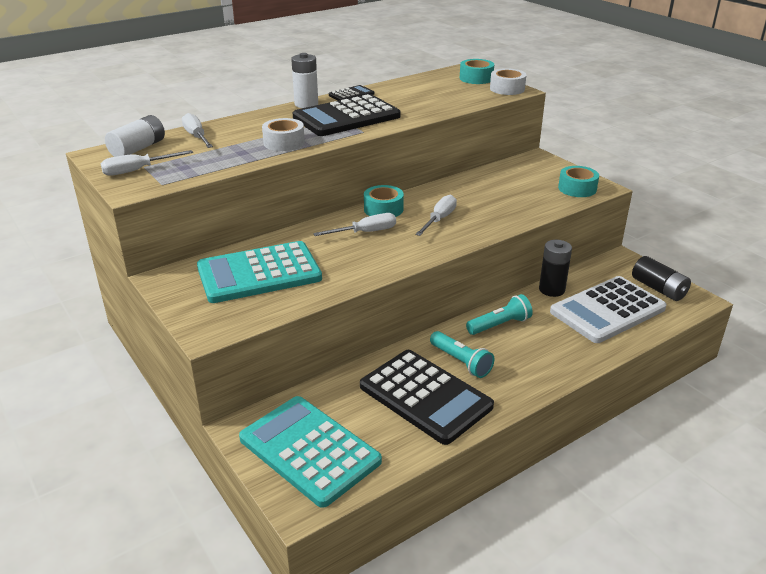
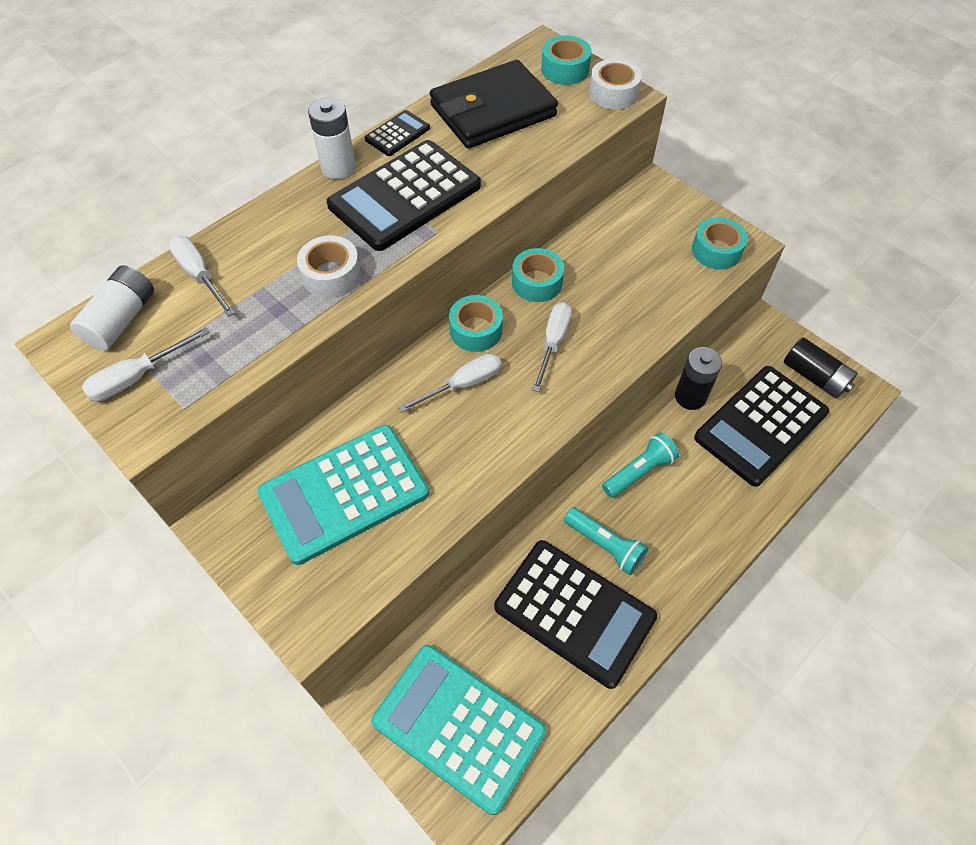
camera: 10 degrees left, 25 degrees up
(420, 90) = (493, 111): none -> black wallet
(436, 192) = (537, 282): none -> turquoise tape
(607, 310) = (761, 425): white calculator -> black calculator

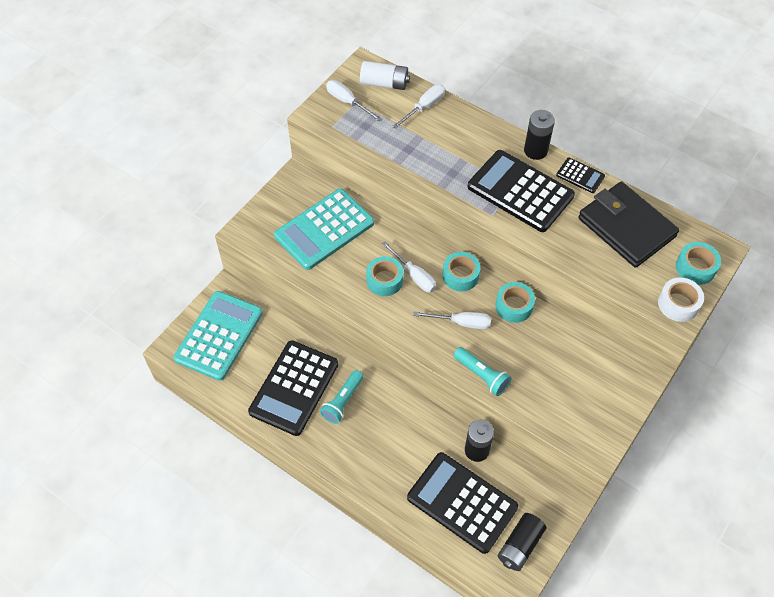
camera: 80 degrees right, 0 degrees up
(331, 275) = (440, 168): white tape -> none
(338, 167) = (535, 150): white battery -> black battery
(344, 493) = (324, 229): turquoise calculator -> turquoise calculator turned 90 degrees counterclockwise
(639, 472) = (403, 418): turquoise flashlight -> turquoise flashlight (482, 375)
(716, 251) = (583, 426): turquoise tape -> turquoise tape (384, 280)

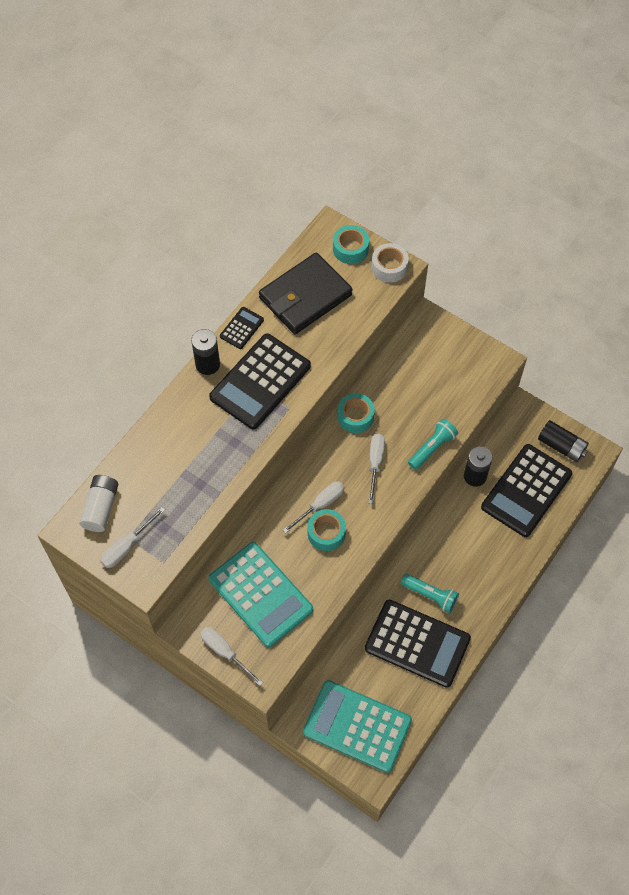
camera: 90 degrees left, 5 degrees up
(424, 107) = (140, 467): white screwdriver -> white screwdriver (225, 652)
(460, 275) = (320, 462): turquoise tape -> none

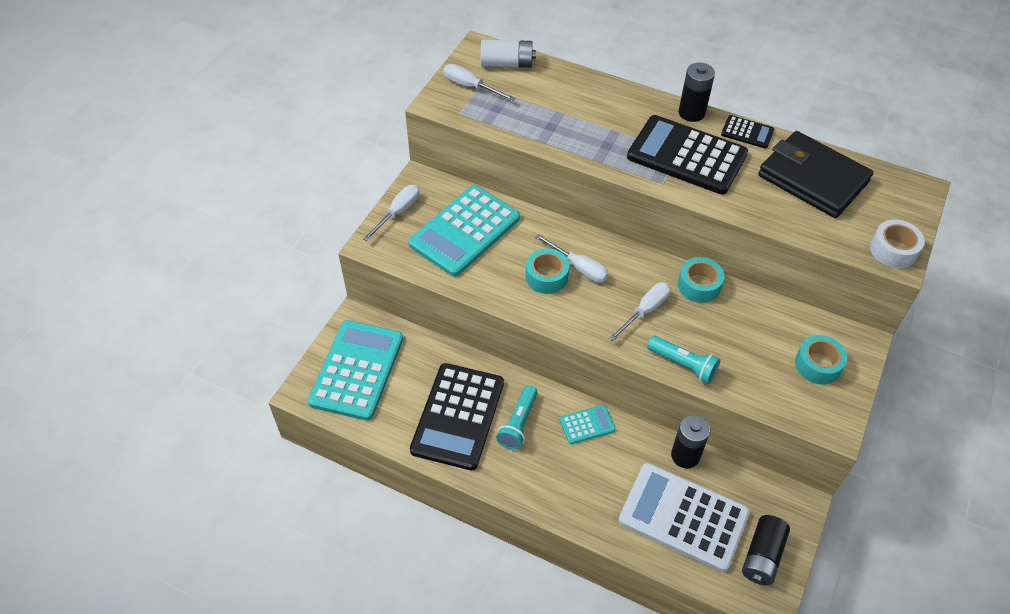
camera: 80 degrees right, 10 degrees down
(350, 249) = (899, 210): turquoise tape -> turquoise tape (818, 365)
(375, 463) = (645, 311): white screwdriver -> white screwdriver turned 45 degrees counterclockwise
(438, 542) = (587, 424): none -> turquoise calculator
(526, 491) = (683, 517): black calculator -> white calculator

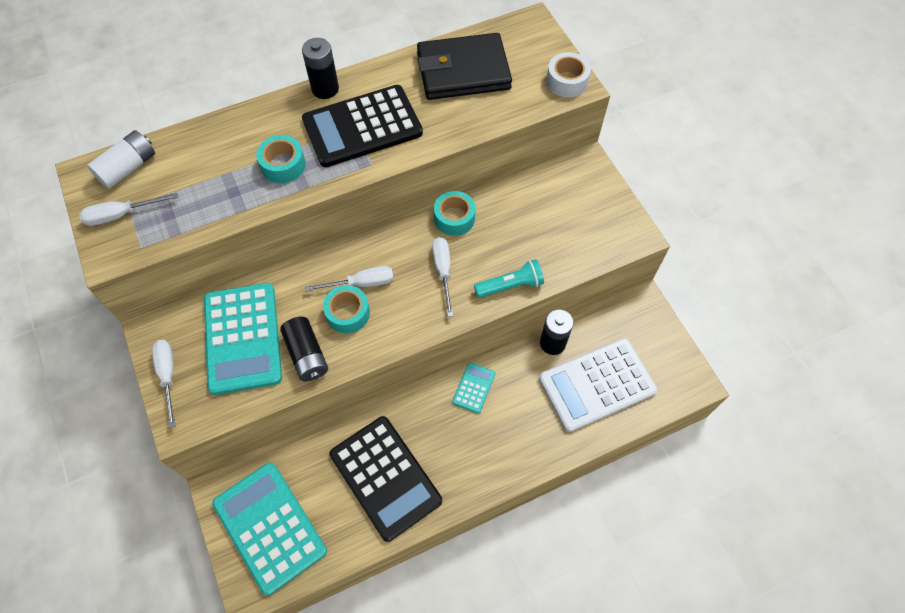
camera: 50 degrees left, 10 degrees up
(518, 423) = (431, 436): turquoise flashlight -> none
(747, 132) = (381, 72): black calculator -> none
(762, 556) = (662, 359): black battery -> black battery (307, 355)
(818, 365) = (583, 204): turquoise tape -> turquoise tape (283, 165)

